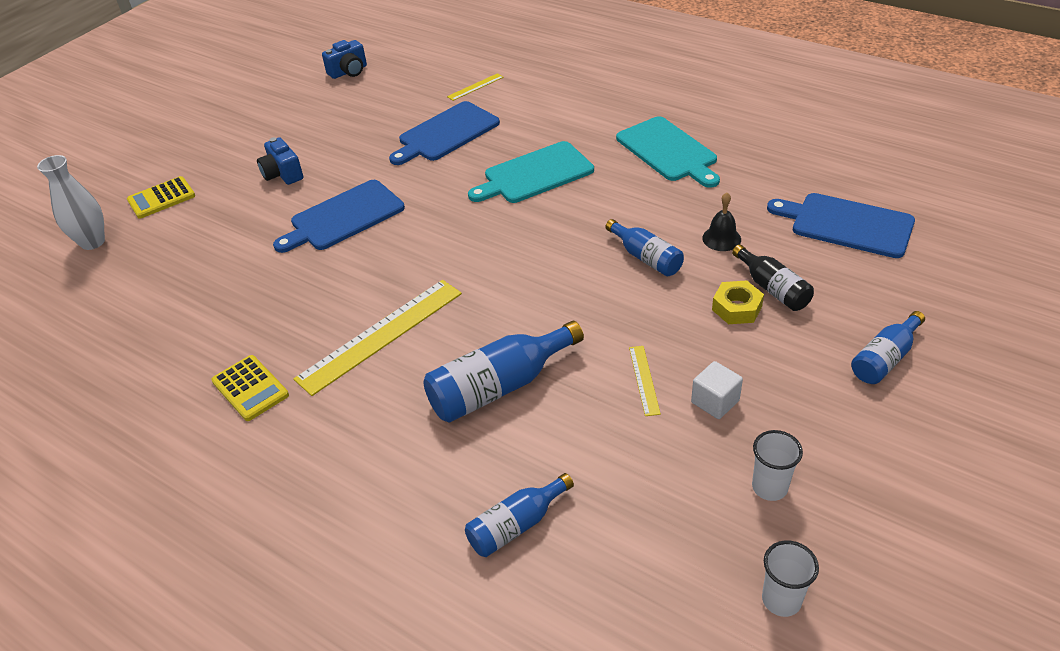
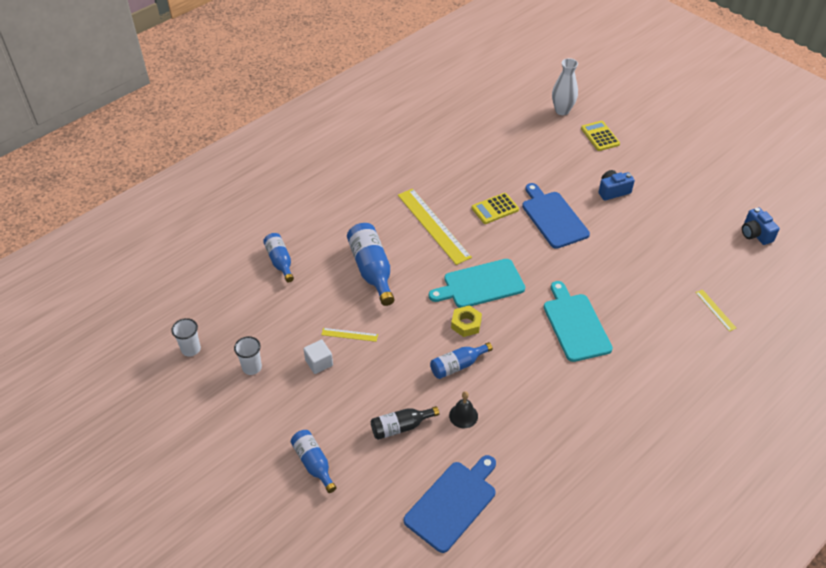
camera: 100 degrees right, 5 degrees up
(250, 388) = (413, 173): yellow calculator -> yellow calculator (495, 209)
(446, 133) = (645, 282): blue cutting board -> none
(668, 151) = (584, 416): turquoise cutting board -> turquoise cutting board (480, 284)
(737, 308) = (390, 400): yellow nut -> yellow nut (466, 324)

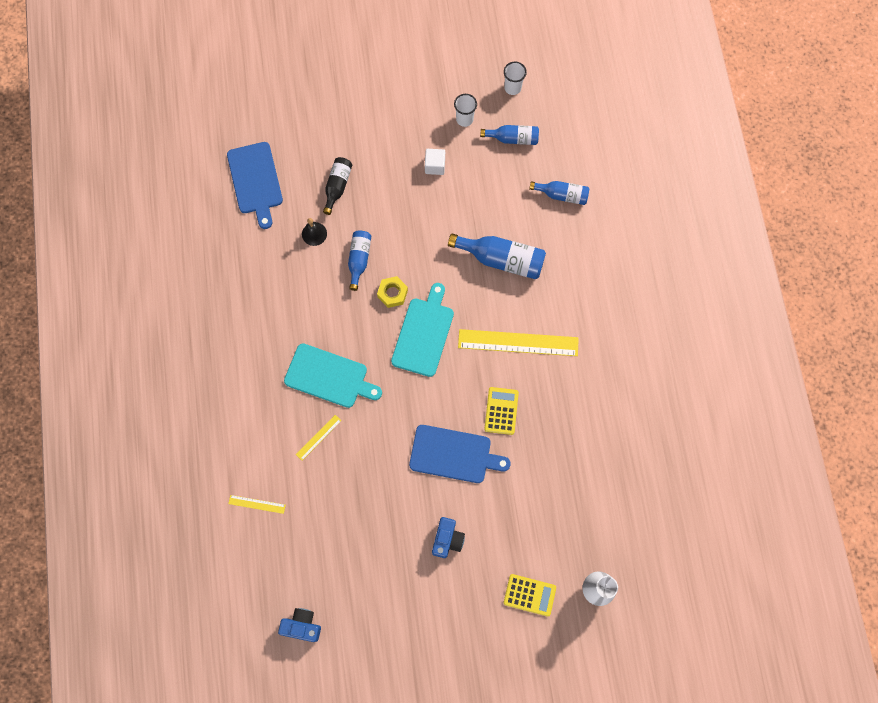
camera: 125 degrees right, 25 degrees up
(314, 463) = (352, 115): blue bottle -> blue bottle (513, 138)
(349, 334) = (446, 202): yellow ruler -> yellow ruler (318, 437)

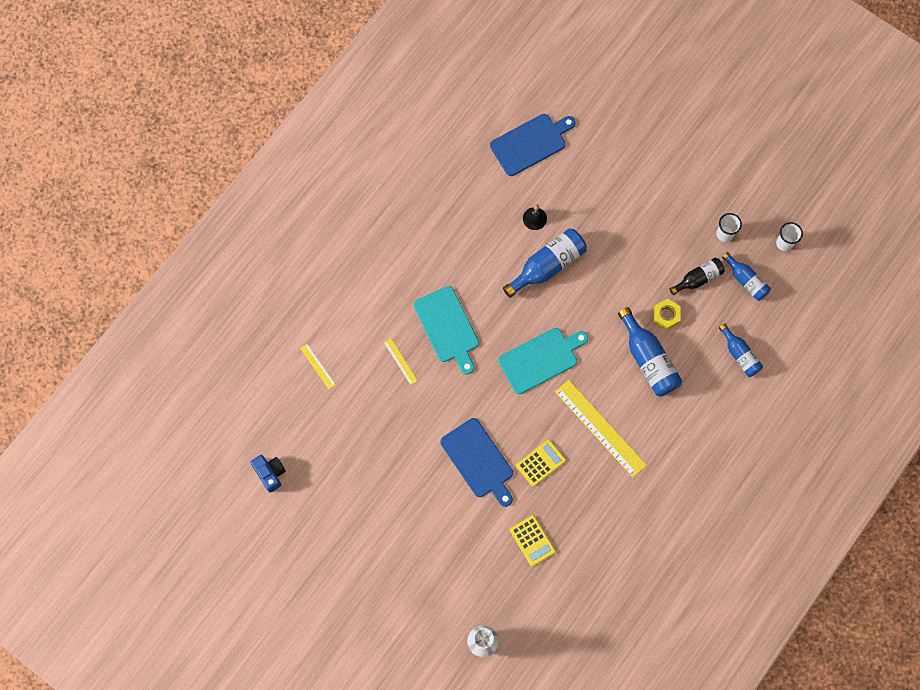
camera: 45 degrees right, 0 degrees up
(255, 181) = (530, 143): blue cutting board -> blue cutting board turned 150 degrees counterclockwise
(318, 437) = (400, 361): yellow ruler -> yellow ruler turned 60 degrees clockwise
(337, 186) = (584, 199): black bottle -> black bottle (698, 278)
(359, 260) = (547, 266): blue bottle -> blue bottle, size x1.61
(392, 293) = (547, 311): yellow nut -> yellow nut (666, 315)
(435, 166) = (668, 248): white cube -> none
(447, 539) = (417, 512): blue camera -> none
(529, 595) = (435, 602): yellow calculator -> yellow calculator (532, 540)

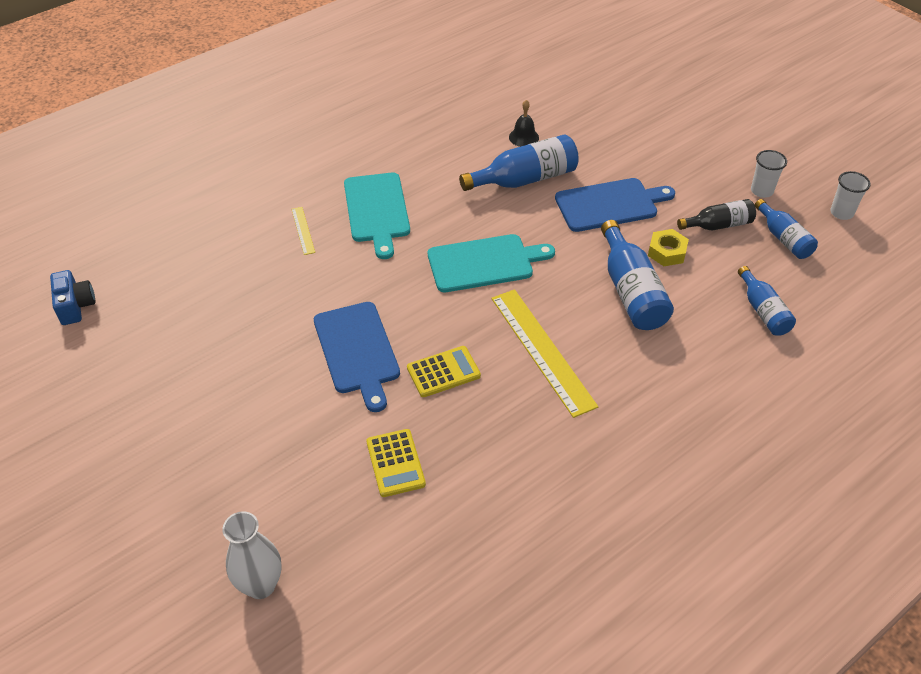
camera: 15 degrees right, 25 degrees down
(318, 366) = (199, 215): yellow ruler -> none
(530, 143) = (541, 79): blue cutting board -> blue cutting board (610, 204)

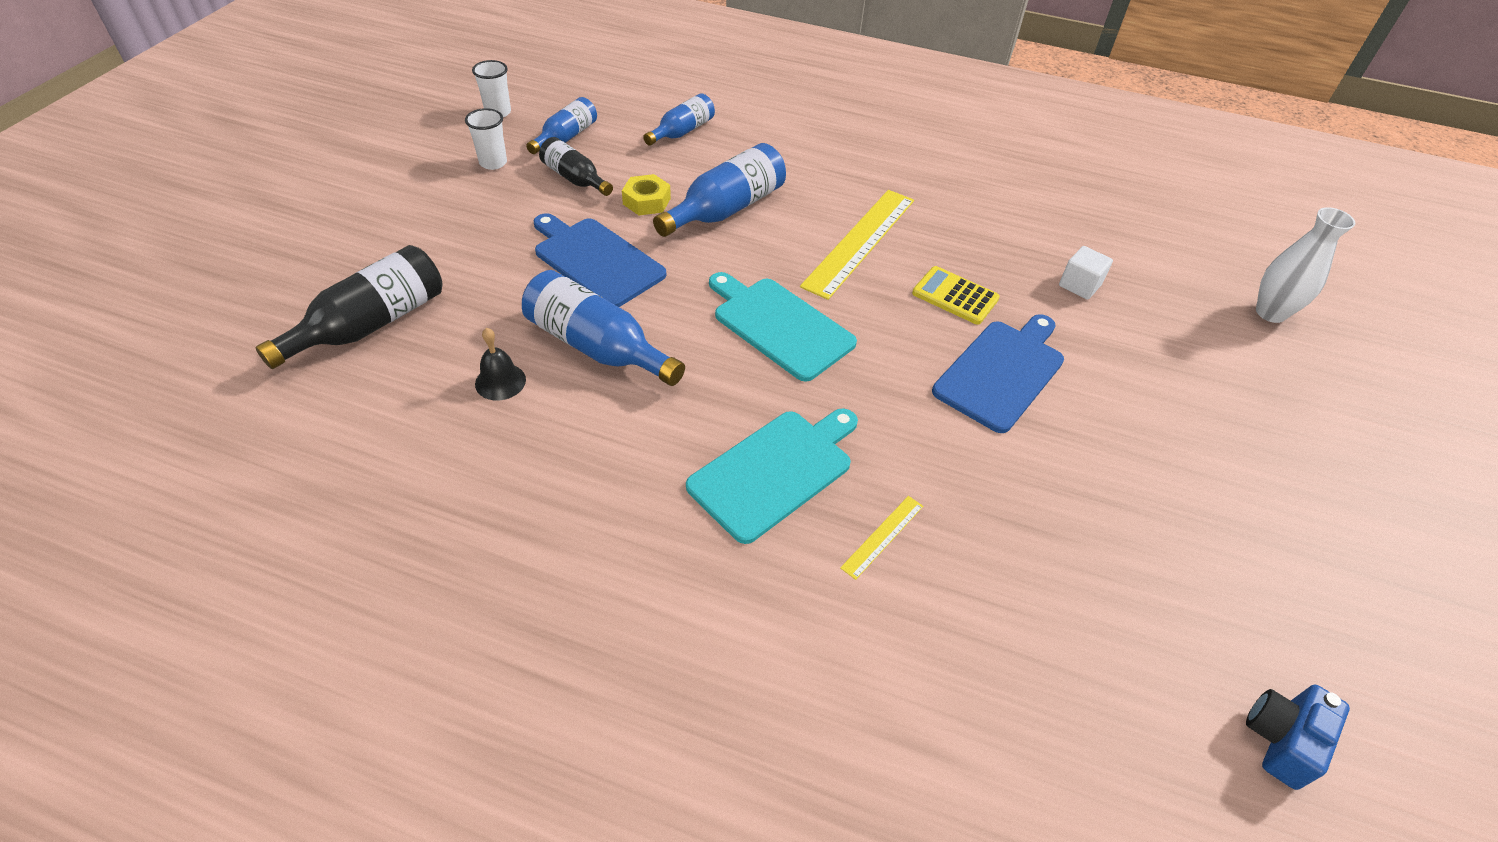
camera: 125 degrees left, 0 degrees up
(395, 463) = (1079, 285): yellow calculator -> white cube
(605, 105) = (370, 324): none -> black bottle

